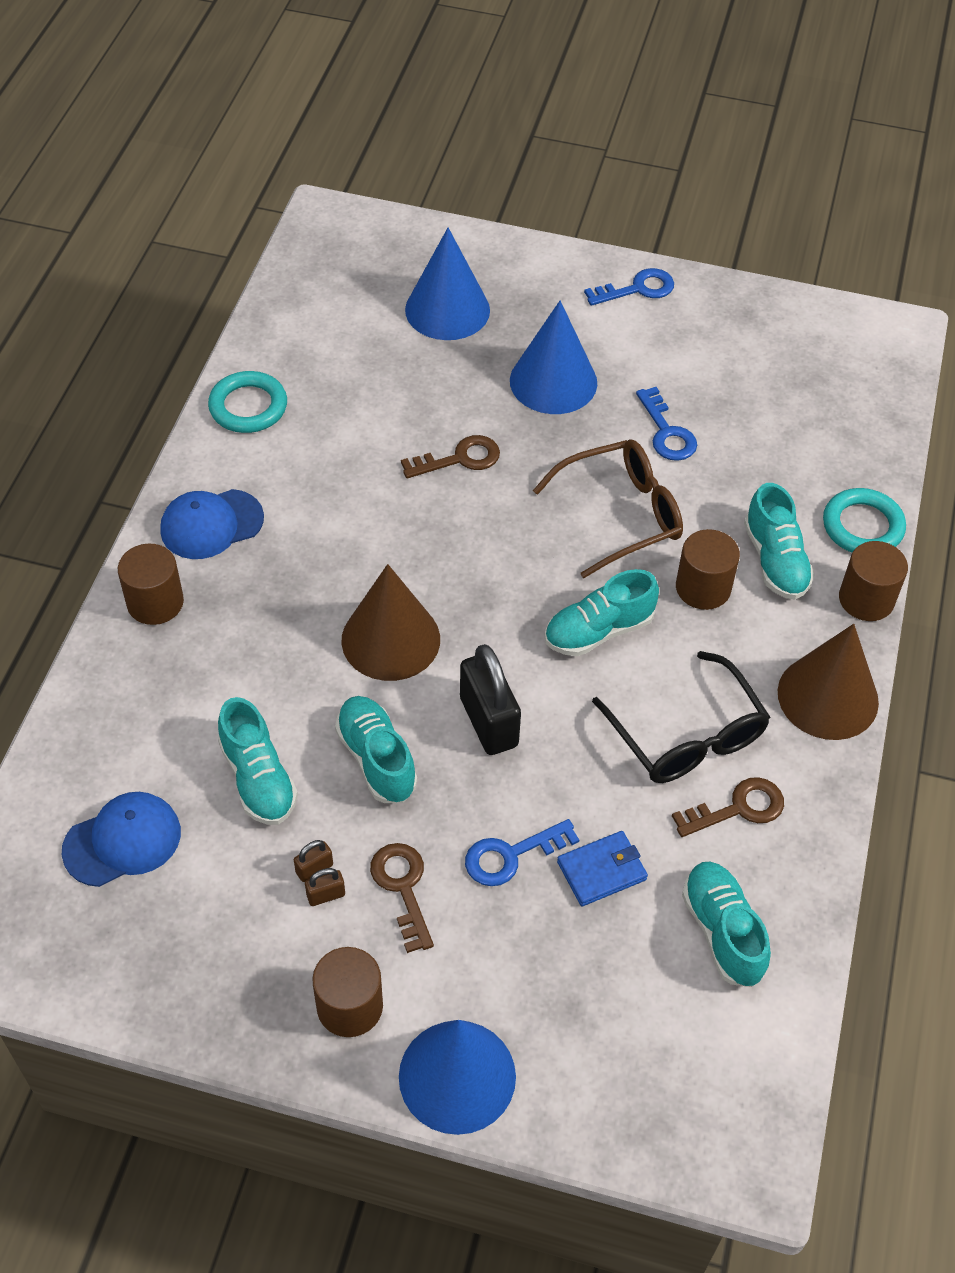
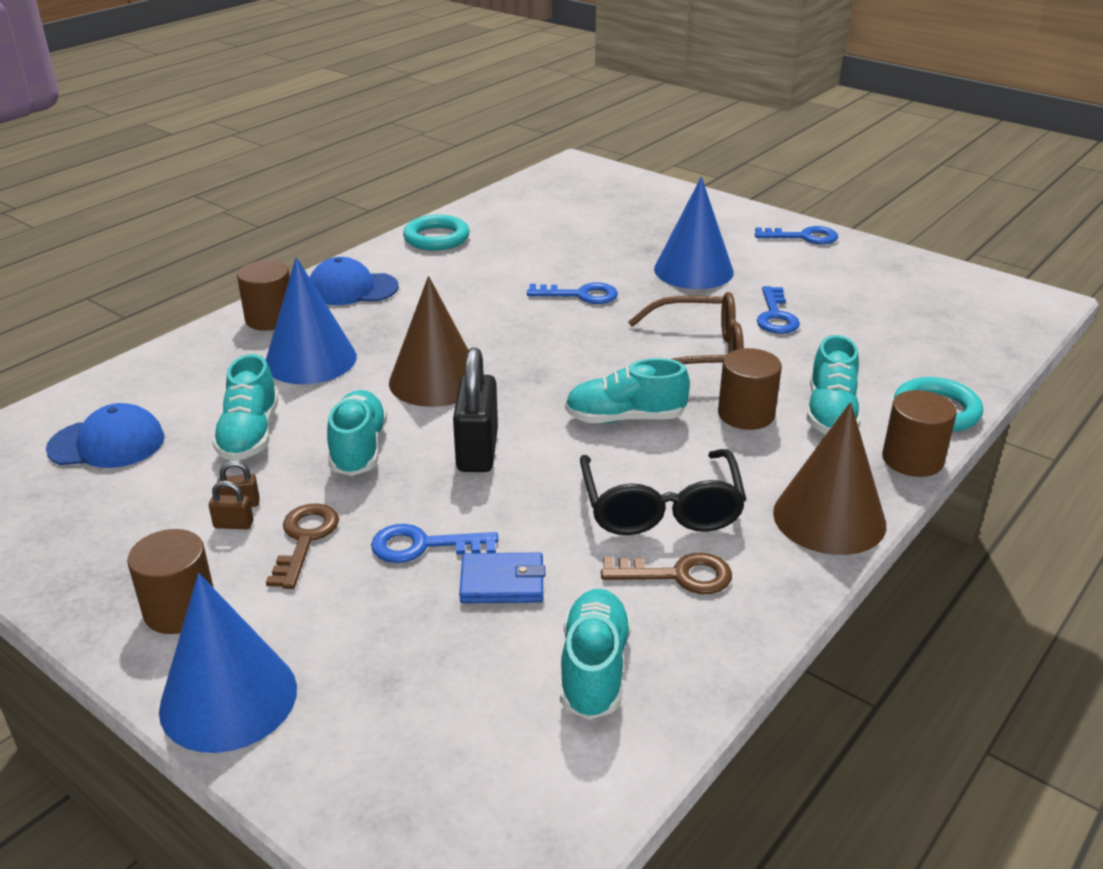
camera: 25 degrees right, 20 degrees down
(447, 310) = (633, 220): blue cone -> blue cone (310, 360)
(459, 459) = (580, 295): brown key -> blue key

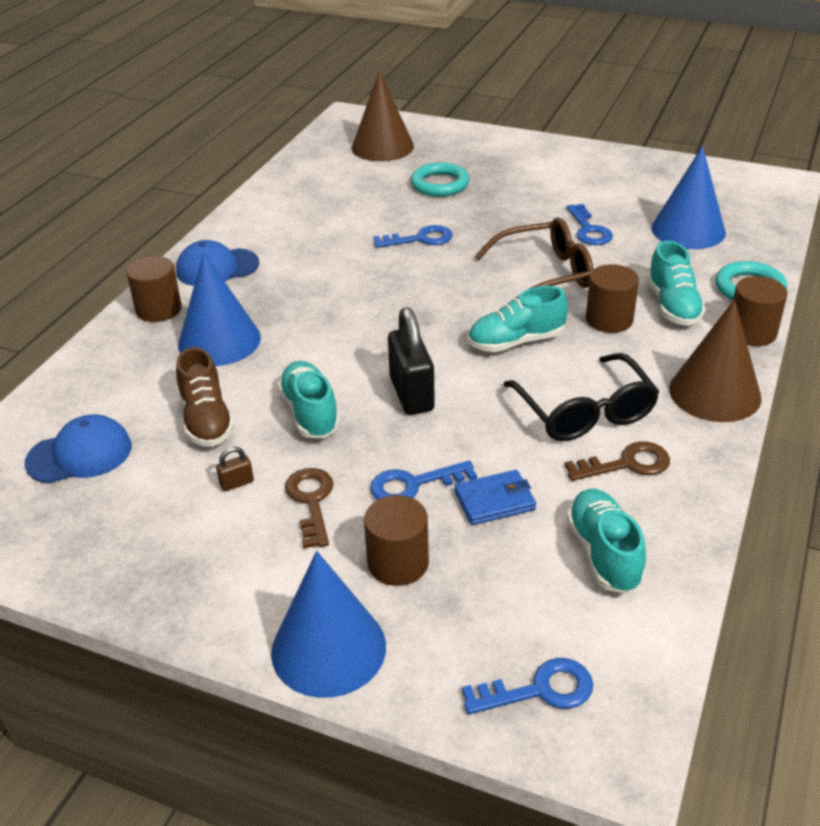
camera: 15 degrees left, 5 degrees up
(180, 609) = (241, 585): brown cylinder -> brown cylinder (398, 563)
(233, 524) = (241, 502): brown padlock -> none
(250, 435) = (206, 420): turquoise shoe -> brown shoe
(435, 381) = (340, 339): brown cone -> brown cone (382, 147)
(436, 238) = (265, 207): turquoise ring -> turquoise ring (440, 184)
(693, 270) = (502, 200): blue cone -> blue cone (688, 230)
(803, 237) = (575, 155): blue key -> blue key (539, 690)

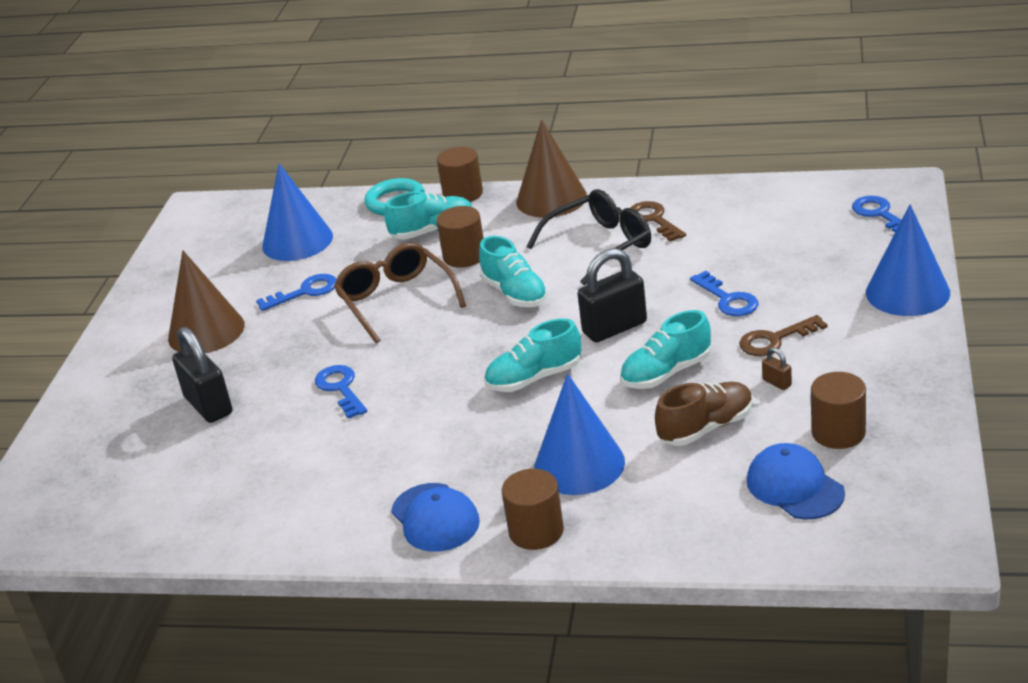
camera: 100 degrees left, 5 degrees down
(382, 147) = (101, 477): brown cone -> brown cone (206, 331)
(398, 563) = (813, 286): brown cylinder -> brown cylinder (838, 432)
(440, 184) = (208, 405): turquoise ring -> black padlock
(494, 500) = (724, 262): blue wallet -> none
(603, 553) = (751, 213): turquoise shoe -> turquoise shoe (534, 378)

